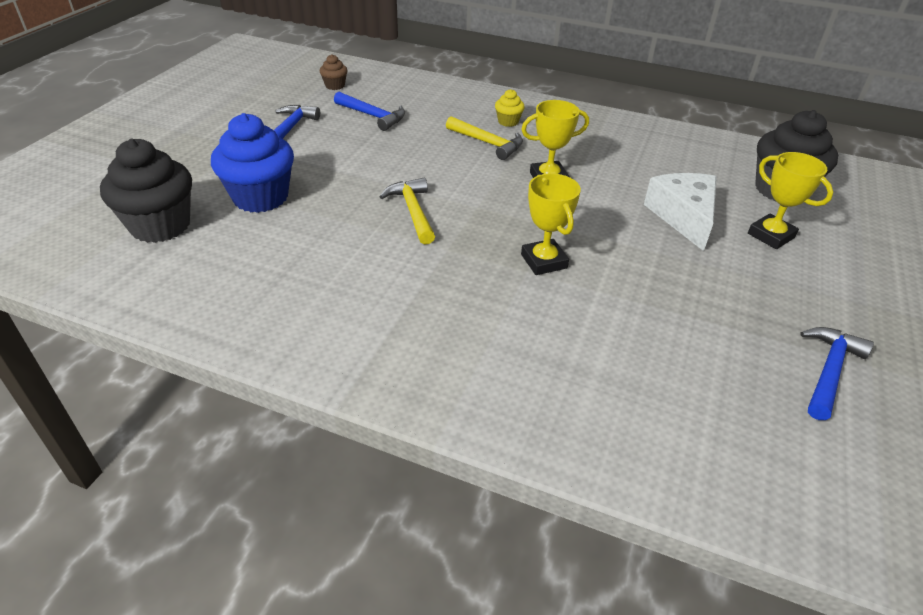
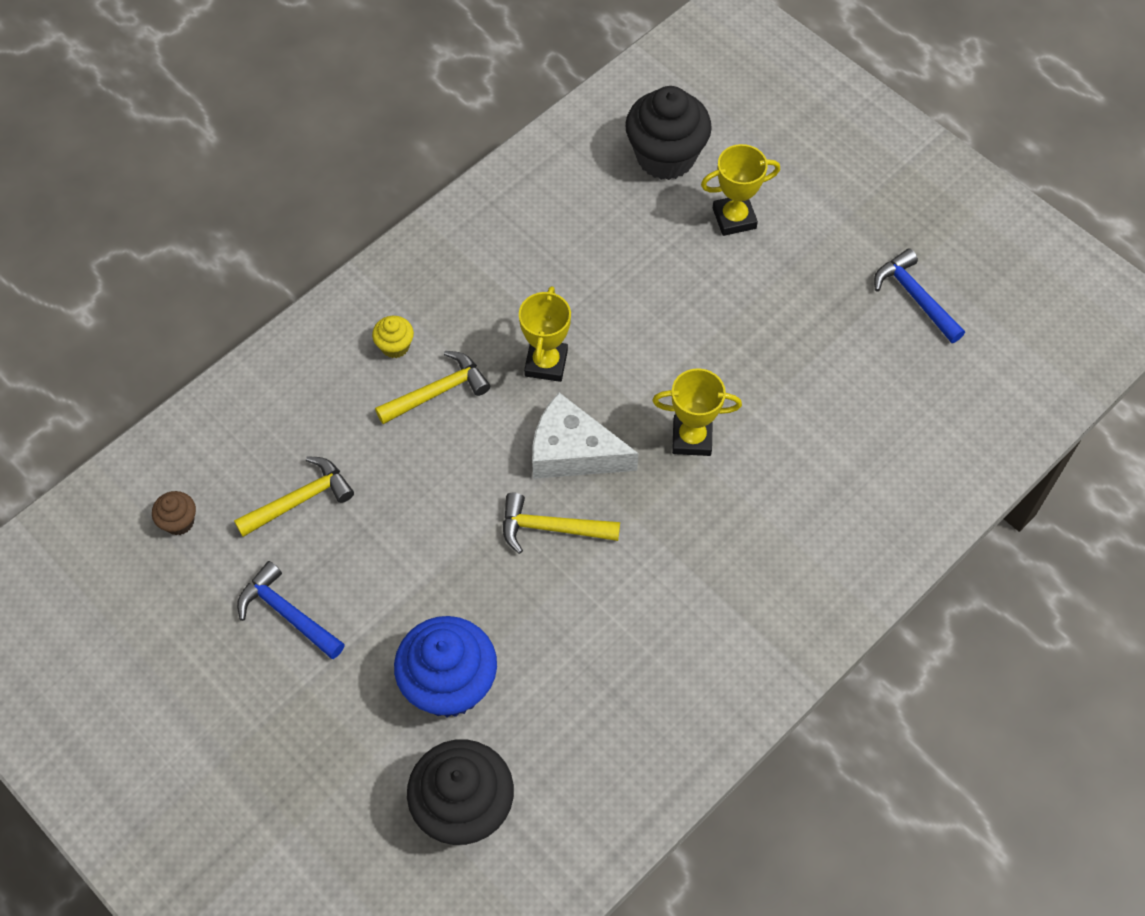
camera: 65 degrees left, 20 degrees up
(372, 116) = (300, 500): blue hammer -> yellow hammer
(683, 216) = (672, 274): white cheese -> white cheese (573, 451)

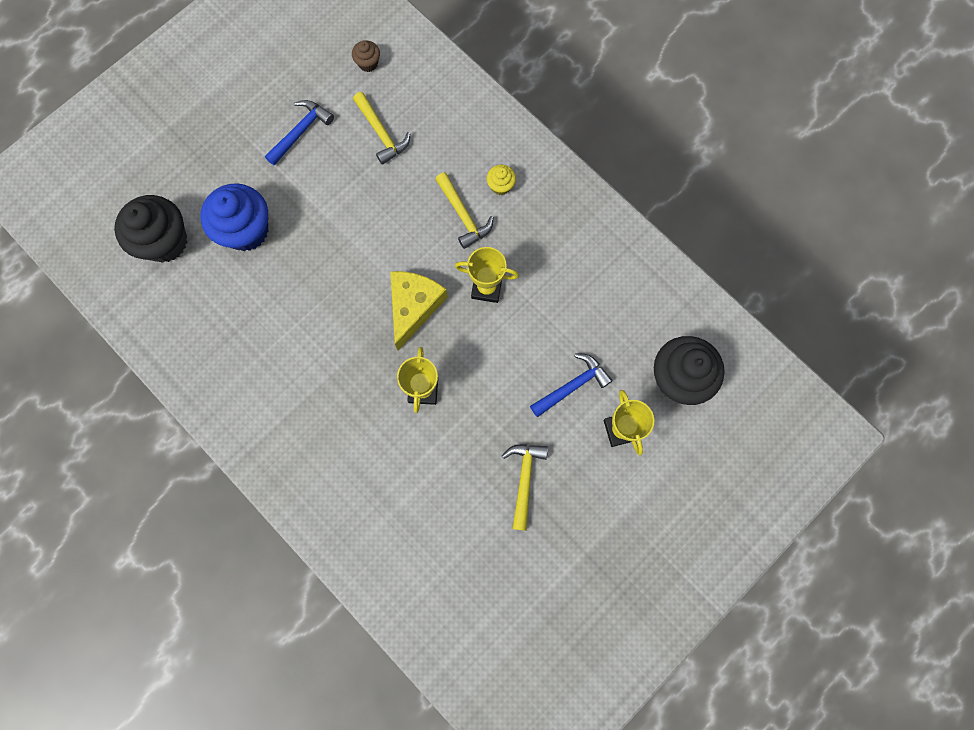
camera: 90 degrees right, 15 degrees up
(551, 528) = (354, 292): yellow hammer -> yellow hammer (524, 480)
(573, 451) = (414, 306): white cheese -> yellow cheese
(915, 297) = (548, 571): blue hammer -> blue hammer (572, 386)

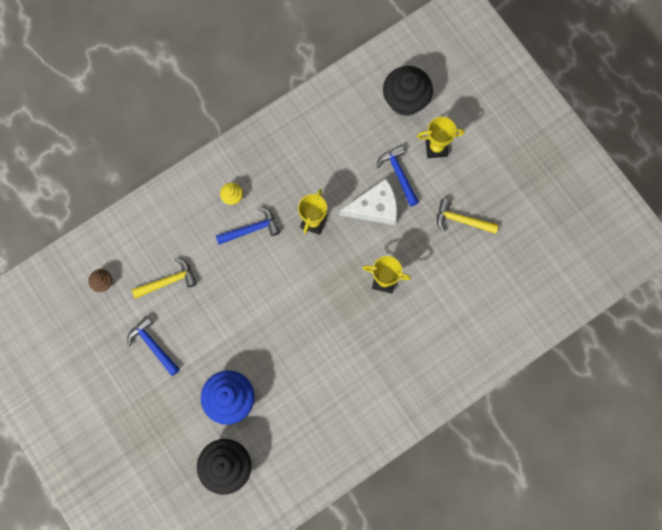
camera: 80 degrees left, 0 degrees up
(414, 306) = (318, 278): yellow cheese -> none
(463, 215) = (251, 229): yellow hammer -> blue hammer
(520, 362) = (375, 207): none -> white cheese

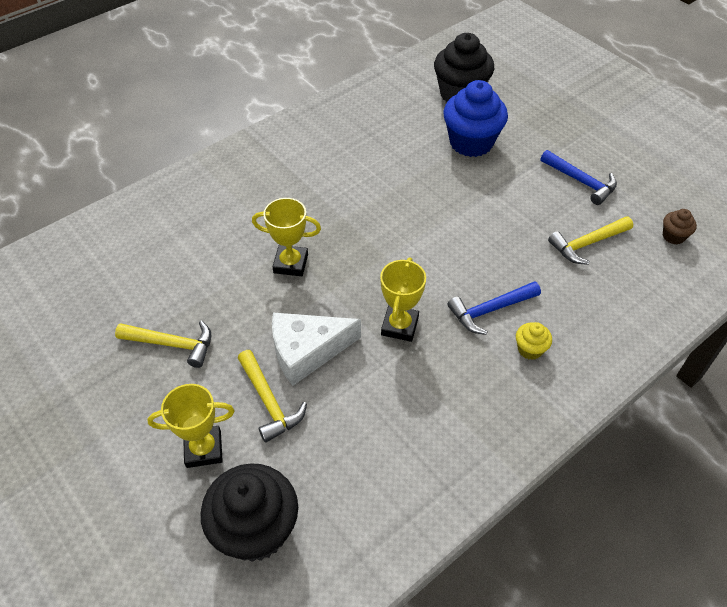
camera: 175 degrees right, 25 degrees down
(399, 174) = (269, 401): blue hammer -> yellow hammer

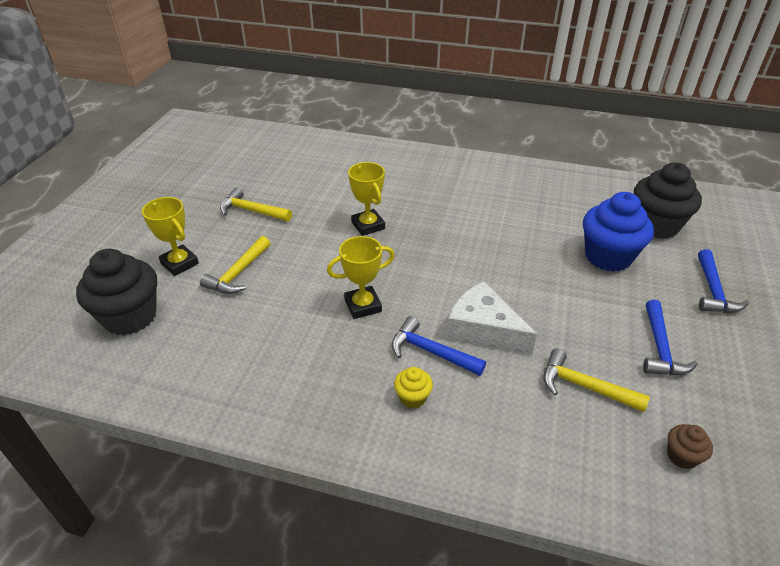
camera: 55 degrees right, 10 degrees down
(172, 344) = (252, 211): yellow hammer -> yellow hammer turned 135 degrees clockwise
(307, 351) = (296, 270): white cheese -> white cheese (483, 330)
(549, 117) = (713, 290): none -> blue hammer

